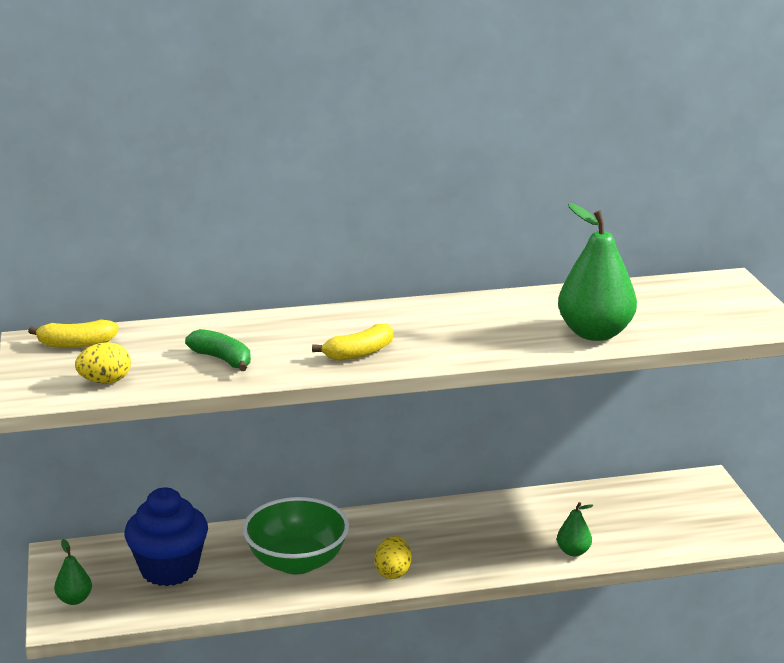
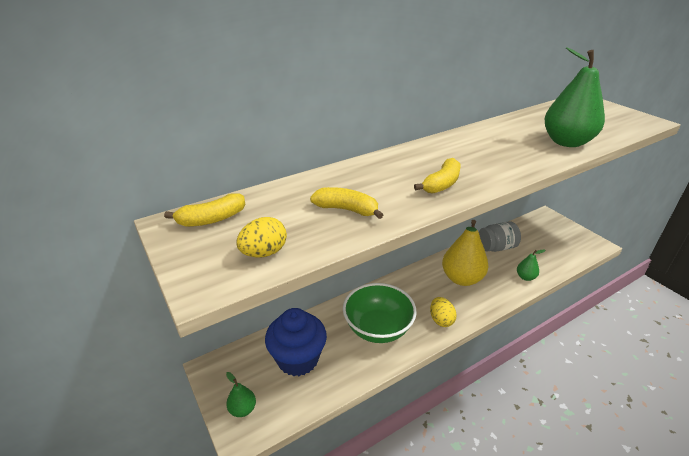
camera: 20 degrees left, 10 degrees up
(222, 359) = (346, 210): green banana -> yellow banana
(470, 533) = (461, 278): none -> yellow pear
(566, 506) = (496, 247): none -> grey jar

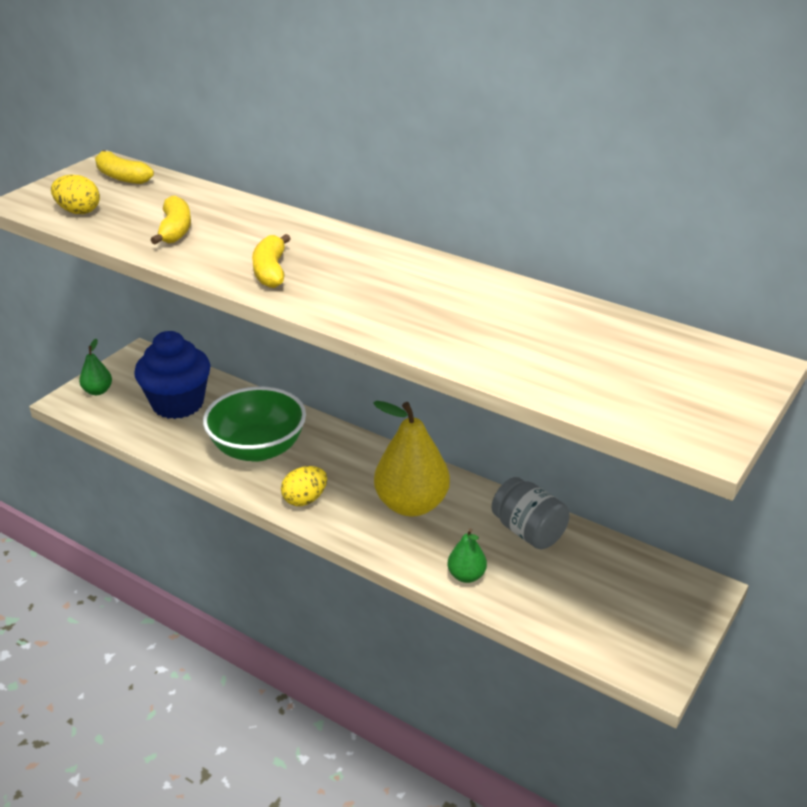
camera: 65 degrees right, 0 degrees up
(441, 184) = (271, 271): yellow banana -> yellow banana turned 75 degrees clockwise
(566, 142) = (496, 351): green pear -> none

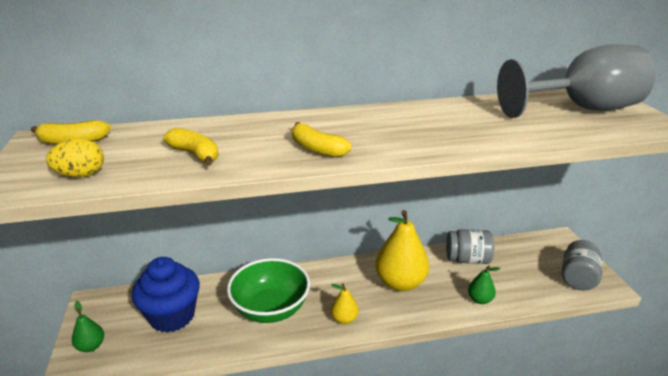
camera: 45 degrees left, 5 degrees down
(305, 499) = (344, 319): yellow egg -> yellow pear
(631, 639) = (577, 278): none -> grey jar
(655, 368) = (581, 109): none -> grey goblet

